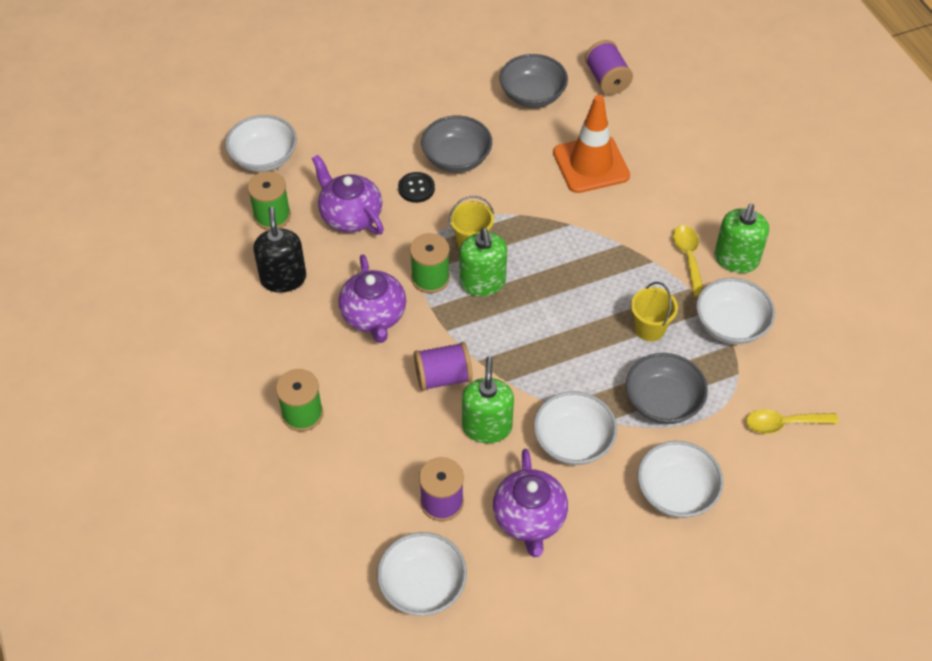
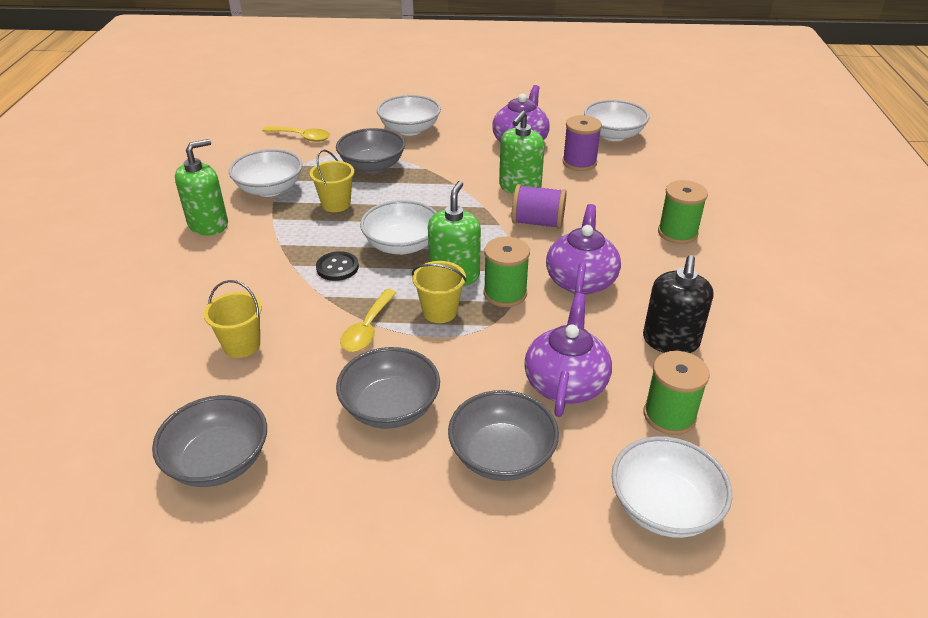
camera: 155 degrees left, 15 degrees down
(350, 215) = (565, 383): purple teapot -> purple teapot turned 150 degrees counterclockwise
(370, 154) = (502, 455): none -> grey bowl
(416, 188) = (465, 387): black button -> black button (337, 267)
(573, 441) = (458, 165): white bowl -> white bowl (402, 245)
(591, 164) = (242, 345): orange traffic cone -> yellow bucket
(607, 79) = (101, 446): purple spool -> none
(688, 257) = (246, 237): yellow spoon -> yellow spoon (367, 329)

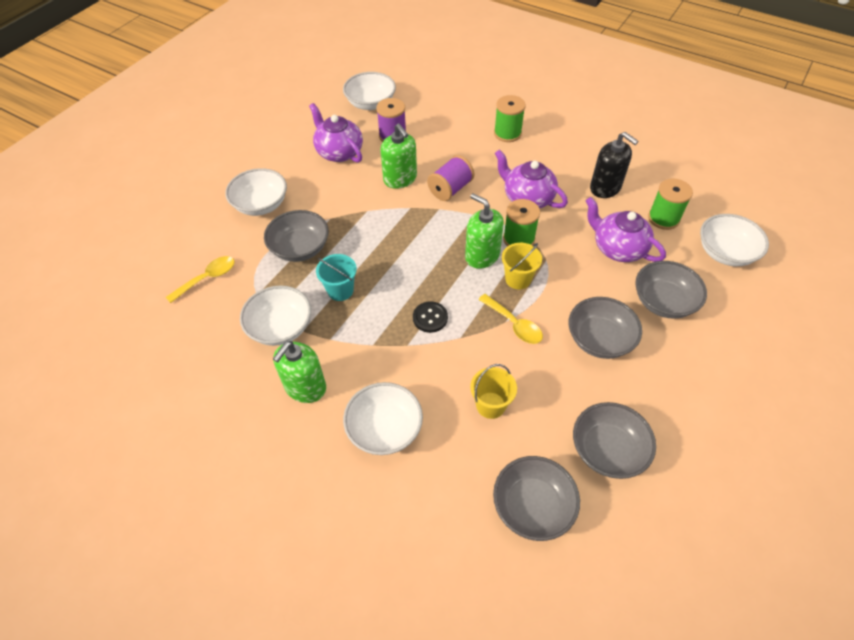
camera: 60 degrees left, 15 degrees up
(118, 416) = (532, 506): none -> grey bowl
(208, 224) = (305, 387): green soap dispenser -> green soap dispenser turned 135 degrees counterclockwise
(336, 204) = (340, 290): yellow bucket -> turquoise bucket
(402, 245) = (427, 270): white bowl -> white bowl (384, 429)

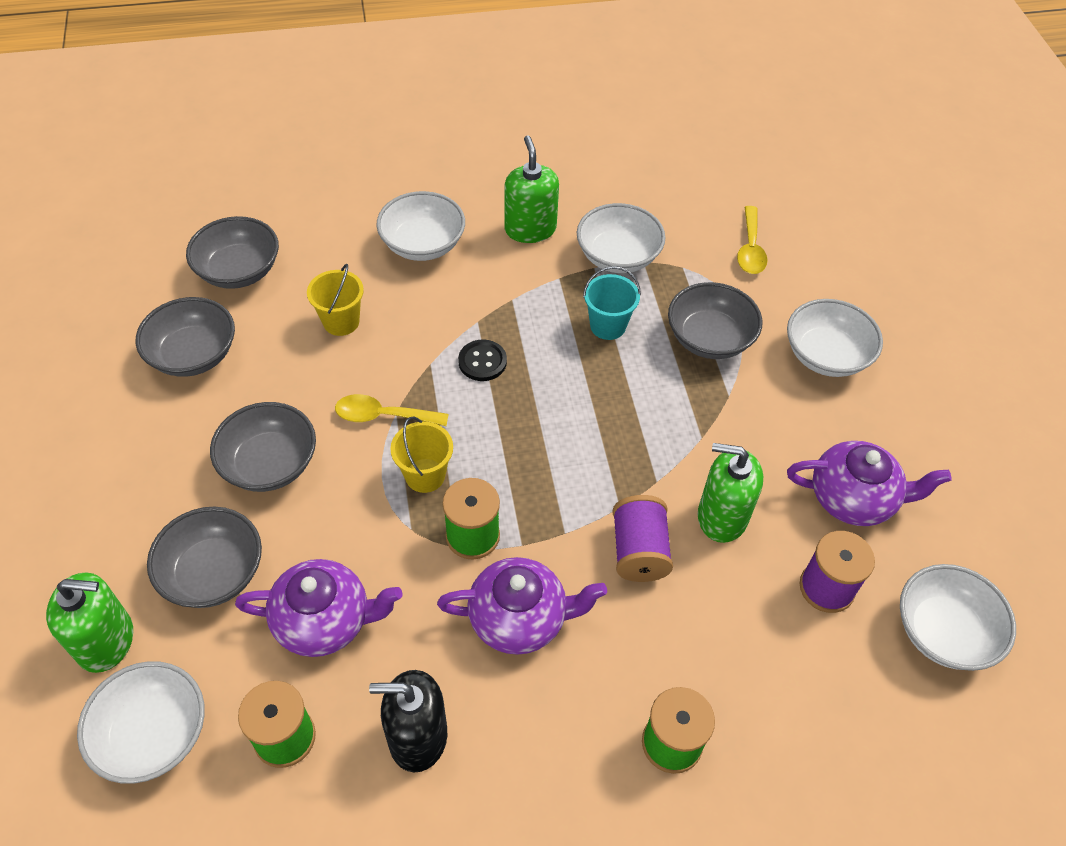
camera: 135 degrees right, 0 degrees up
(482, 256) = (497, 476): green soap dispenser -> green soap dispenser (106, 641)

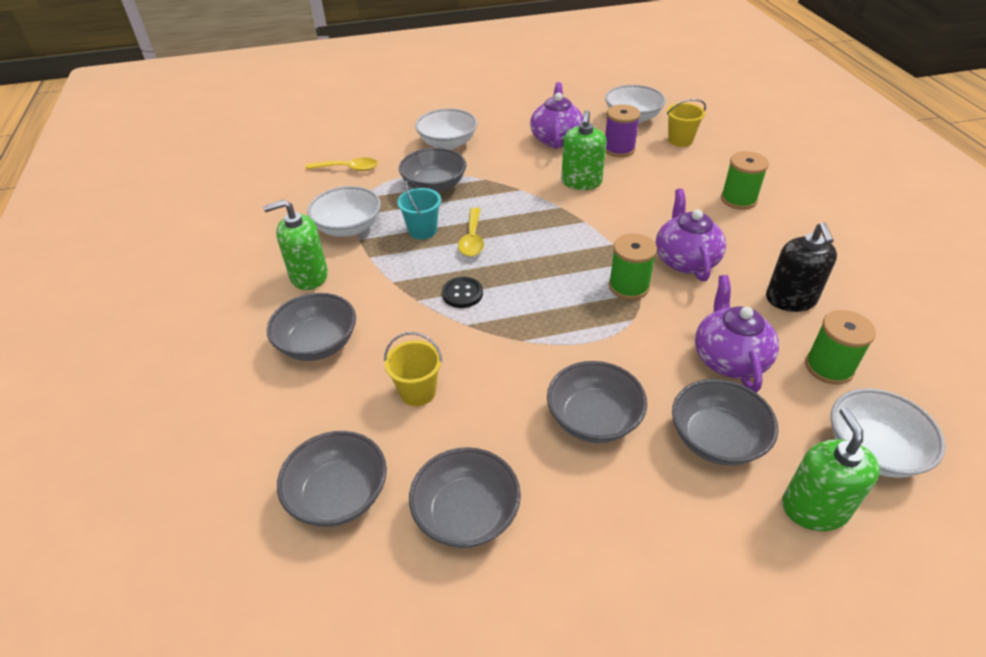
camera: 90 degrees left, 10 degrees down
(383, 416) = (527, 348): yellow spoon -> yellow spoon (472, 239)
(423, 244) = (318, 344): white bowl -> grey bowl
(425, 475) = (582, 316): yellow bucket -> yellow bucket (680, 140)
(639, 551) = (616, 213): purple spool -> none

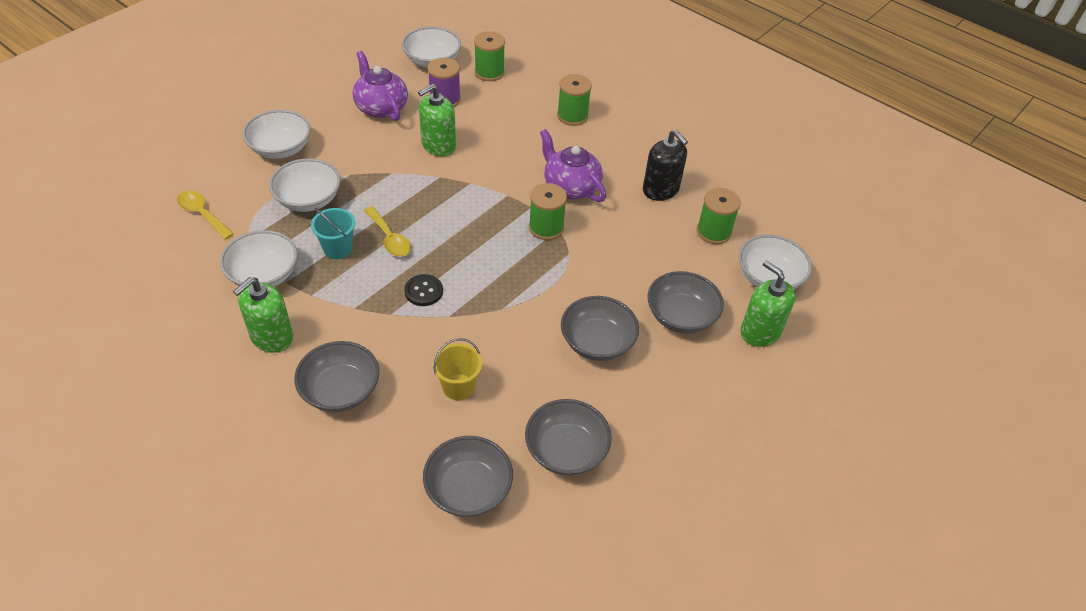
camera: 40 degrees left, 5 degrees up
(348, 169) = (202, 214): yellow spoon -> yellow spoon turned 105 degrees counterclockwise
(434, 186) = (308, 199): grey bowl -> white bowl
(581, 182) = (438, 145): green soap dispenser -> green soap dispenser turned 75 degrees clockwise
(680, 140) = (489, 72): yellow bucket -> green spool
(729, 358) = (651, 254): purple teapot -> none

